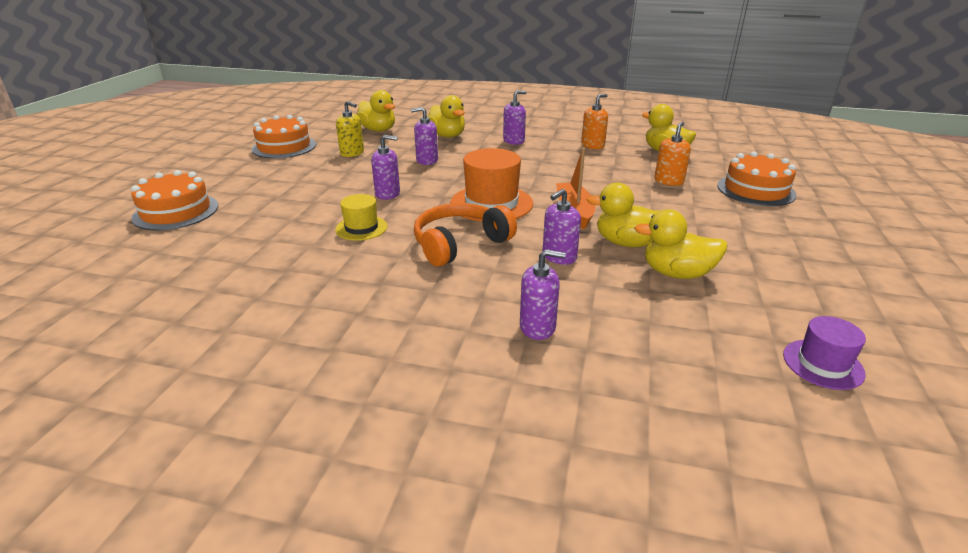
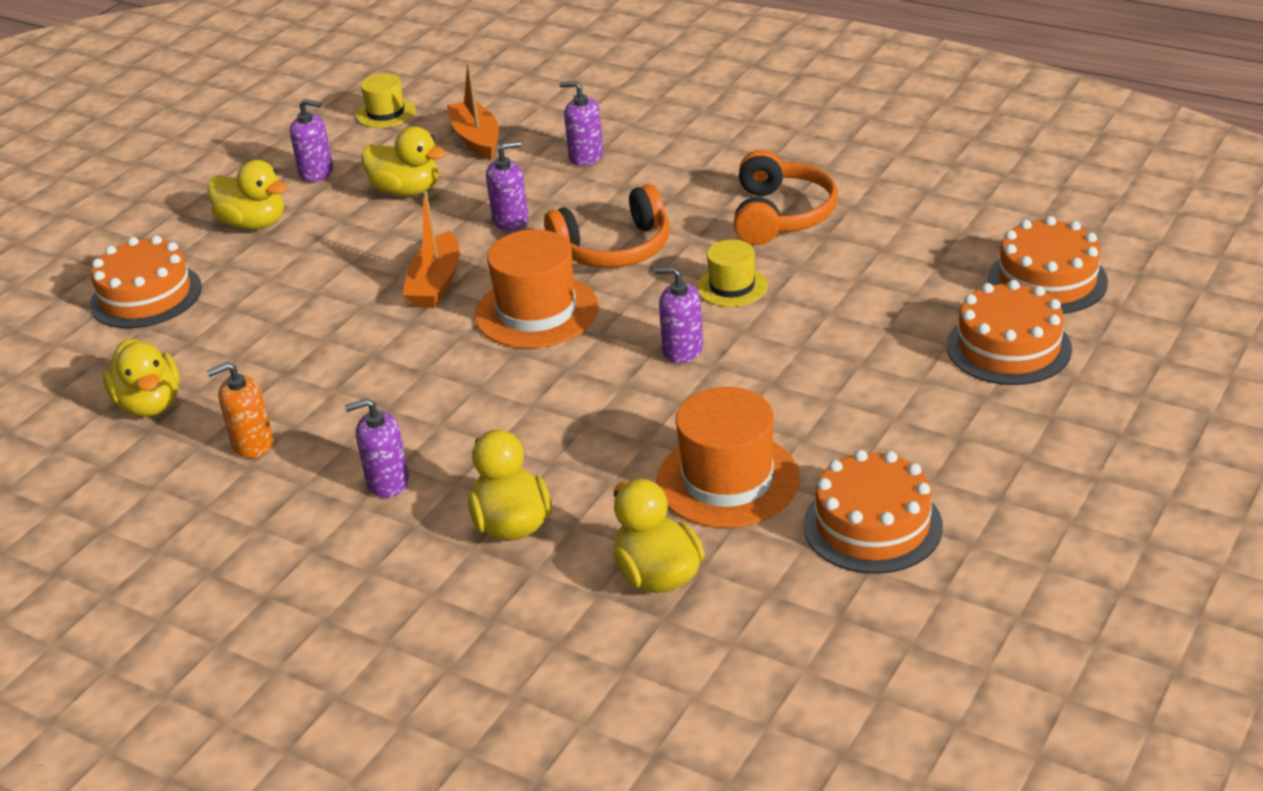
camera: 160 degrees left, 5 degrees up
(117, 252) = (1047, 280): none -> orange cake
(324, 283) = (781, 215): none -> orange headphones
(352, 153) = (727, 480): yellow soap dispenser -> orange hat
(427, 160) = (590, 434): purple soap dispenser -> purple soap dispenser (316, 173)
(626, 243) = (418, 230): yellow duck -> yellow duck (253, 223)
(668, 181) = (240, 328): orange soap dispenser -> none
(674, 337) = (476, 139): none -> orange boat
(823, 364) = (386, 113): purple hat -> yellow hat

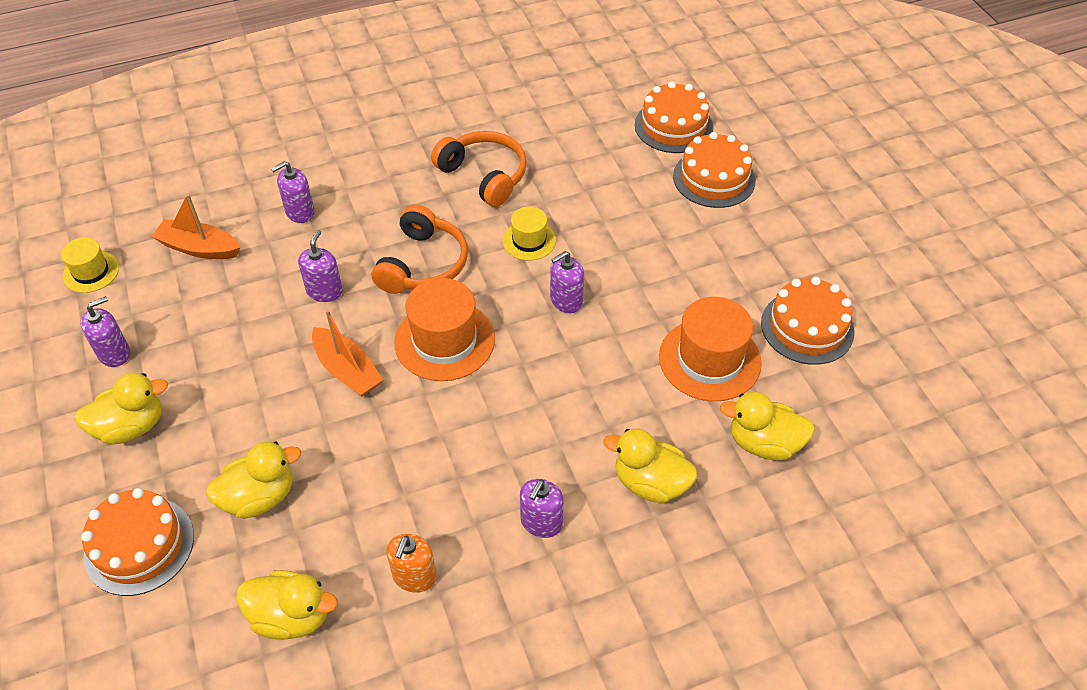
camera: 55 degrees left, 15 degrees up
(407, 191) = (211, 319): yellow duck -> yellow duck (259, 497)

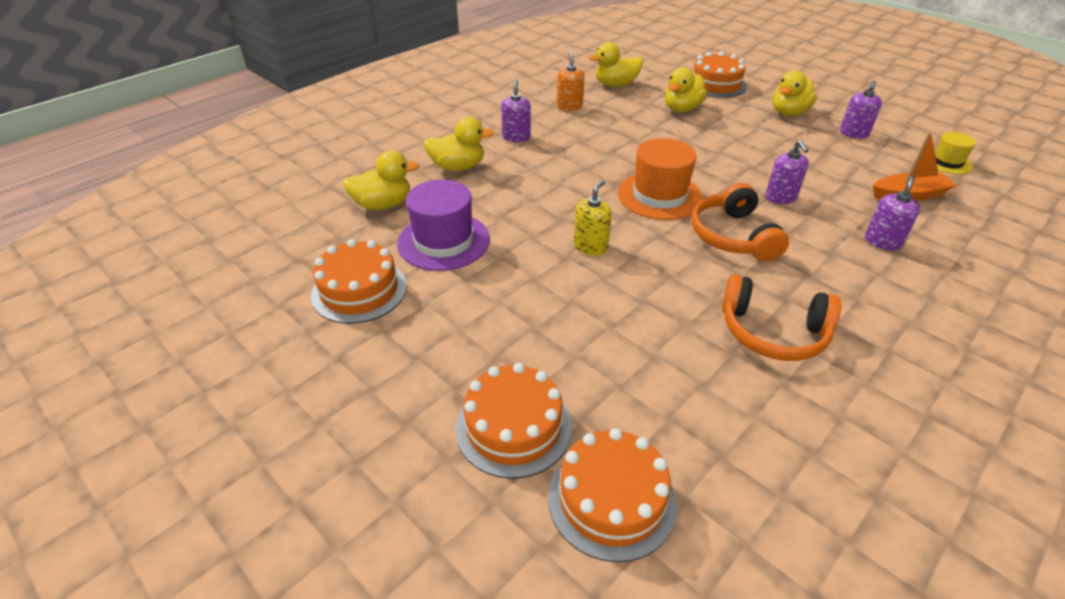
camera: 155 degrees right, 10 degrees down
(347, 370) = (705, 164): orange boat -> none
(529, 240) = (665, 283): yellow hat -> none
(566, 300) = (590, 246): purple soap dispenser -> yellow soap dispenser
(709, 359) = (443, 241): orange hat -> purple hat

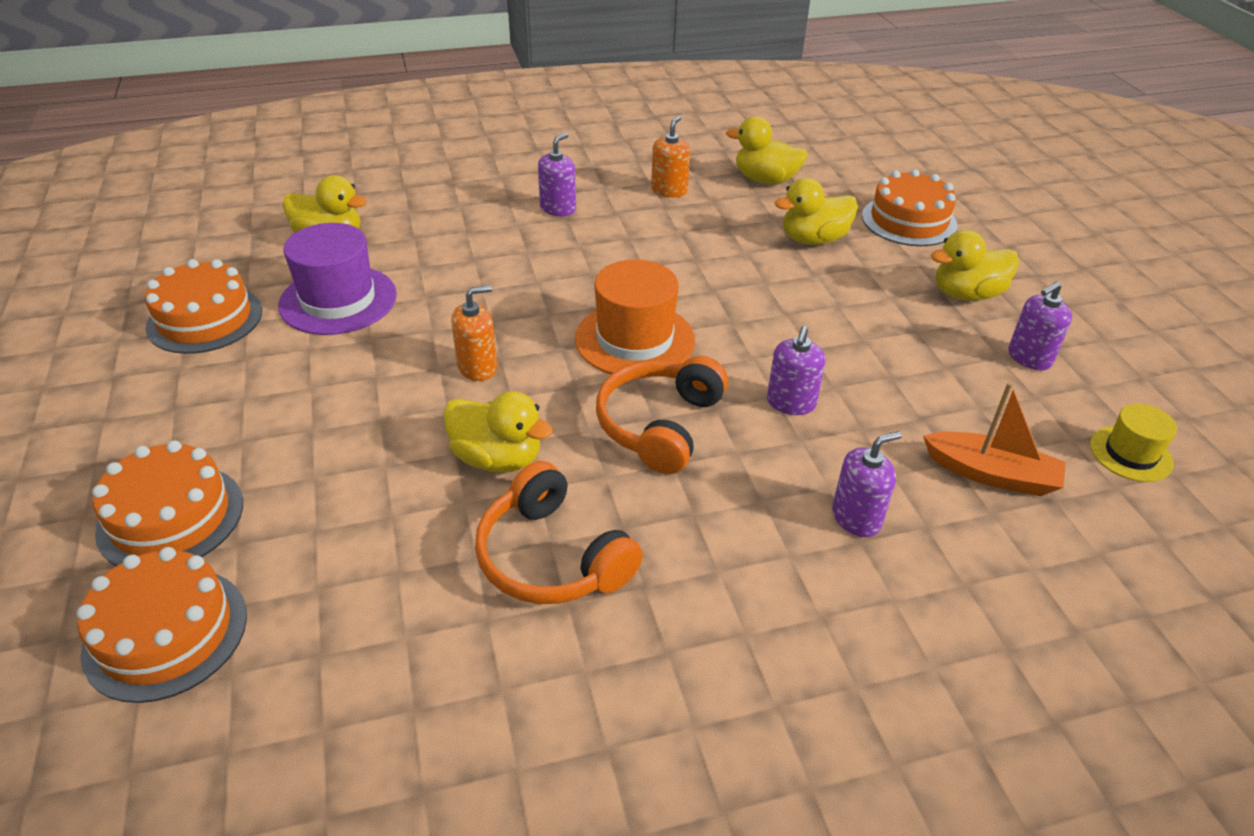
camera: 30 degrees right, 0 degrees up
(458, 167) = (452, 222): yellow duck -> yellow duck (497, 458)
(590, 246) = (477, 367): yellow soap dispenser -> orange soap dispenser

